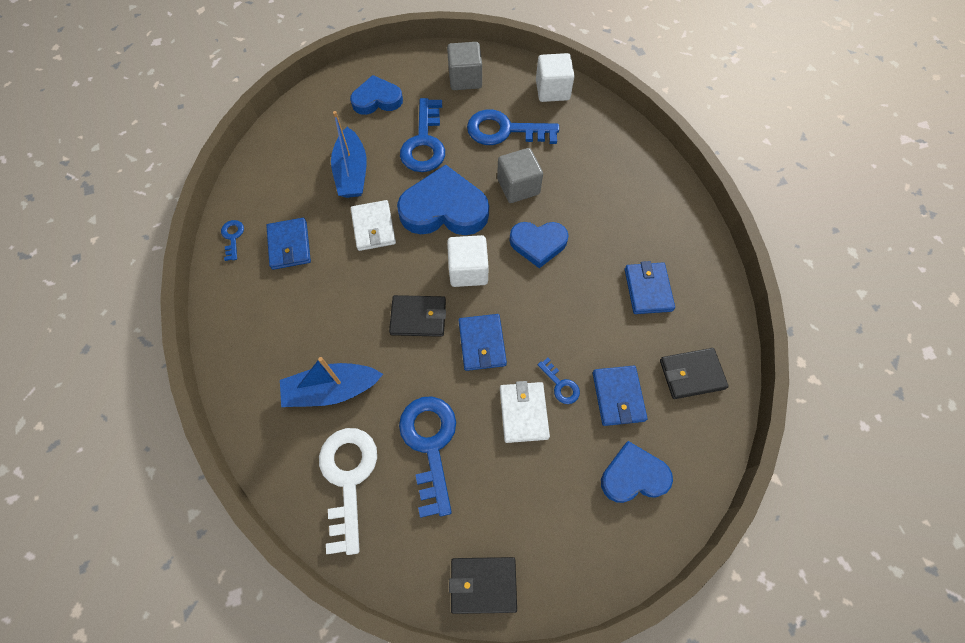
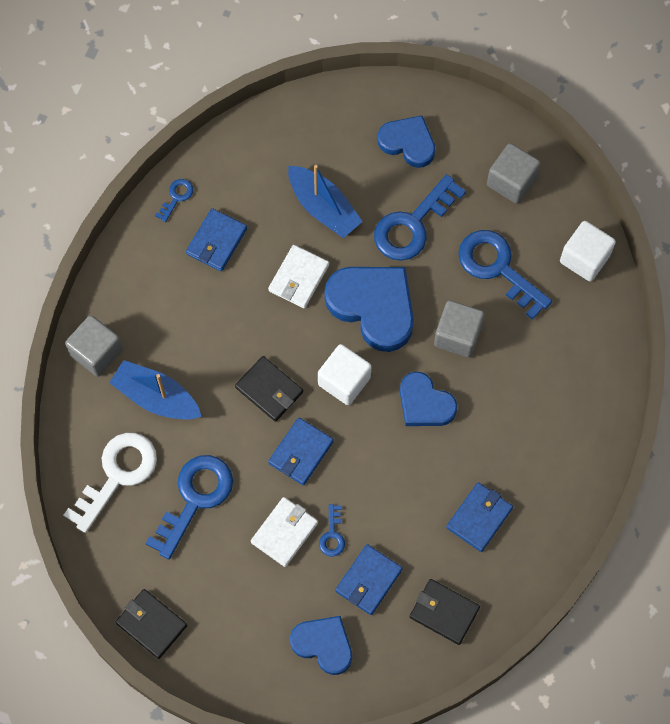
camera: 40 degrees right, 5 degrees up
(252, 393) = (96, 352): none -> grey cube
(352, 172) = (323, 207): blue boat -> blue boat turned 75 degrees counterclockwise

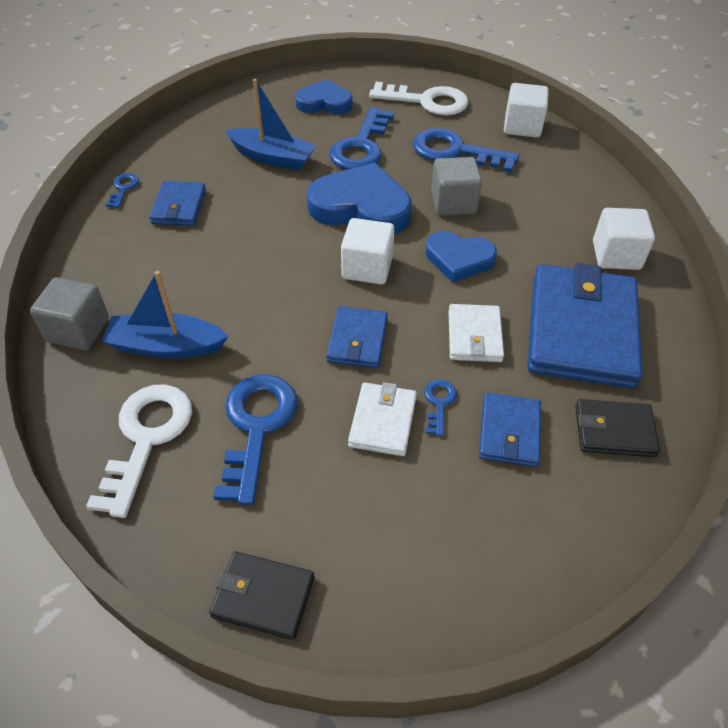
camera: 25 degrees left, 20 degrees down
(269, 390) = (292, 299): black wallet -> none
(298, 278) = (276, 208): white wallet -> white wallet (474, 336)
(323, 645) = (503, 524): blue heart -> none
(332, 535) = (439, 403): blue key -> blue key turned 150 degrees counterclockwise
(479, 518) = (581, 330): blue wallet -> blue wallet, size x2.00
(511, 181) = (427, 101): grey cube -> white key
(561, 455) = (616, 255): none -> white cube

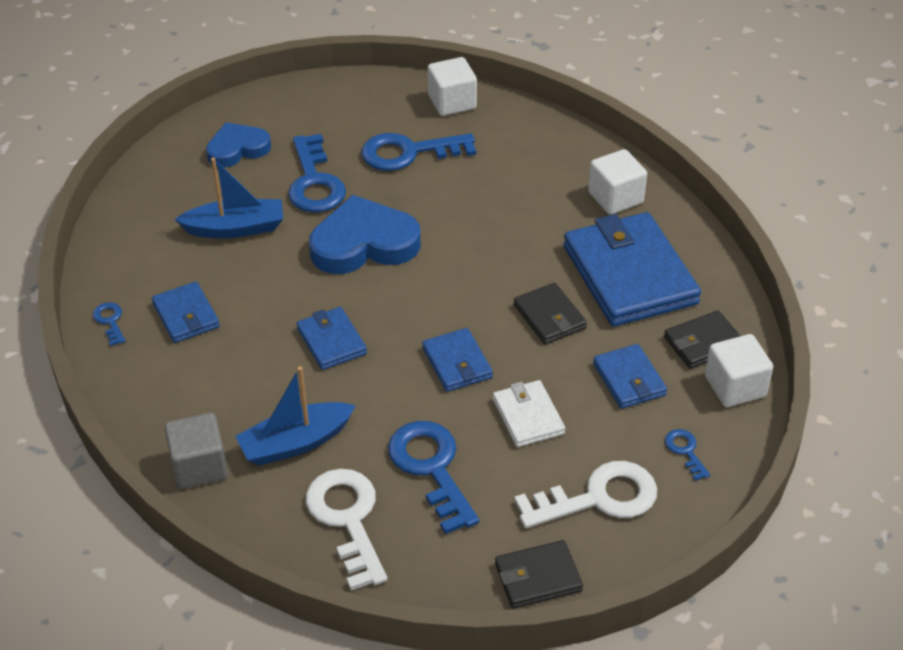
camera: 30 degrees left, 5 degrees down
(269, 274) = (331, 341): none -> blue wallet
(367, 268) = (415, 297): white cube -> white cube (735, 386)
(427, 101) = (340, 109): white key -> white key (598, 498)
(439, 403) = (561, 382): blue key -> blue key (685, 451)
(453, 203) = (445, 205): grey cube -> none
(459, 259) = (488, 256): blue heart -> none
(474, 336) = (549, 317): white wallet -> black wallet

